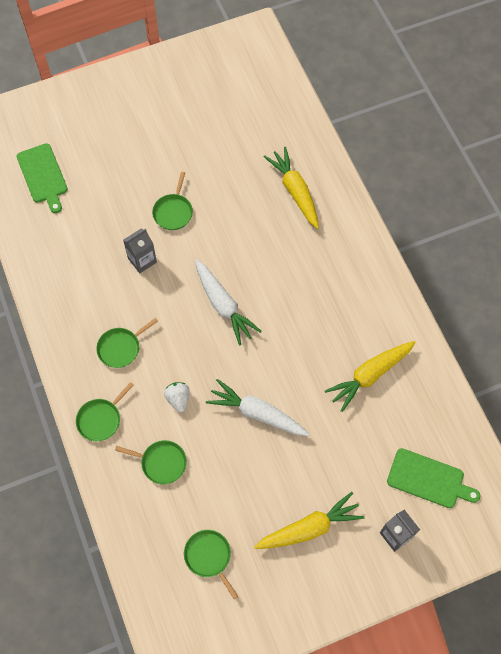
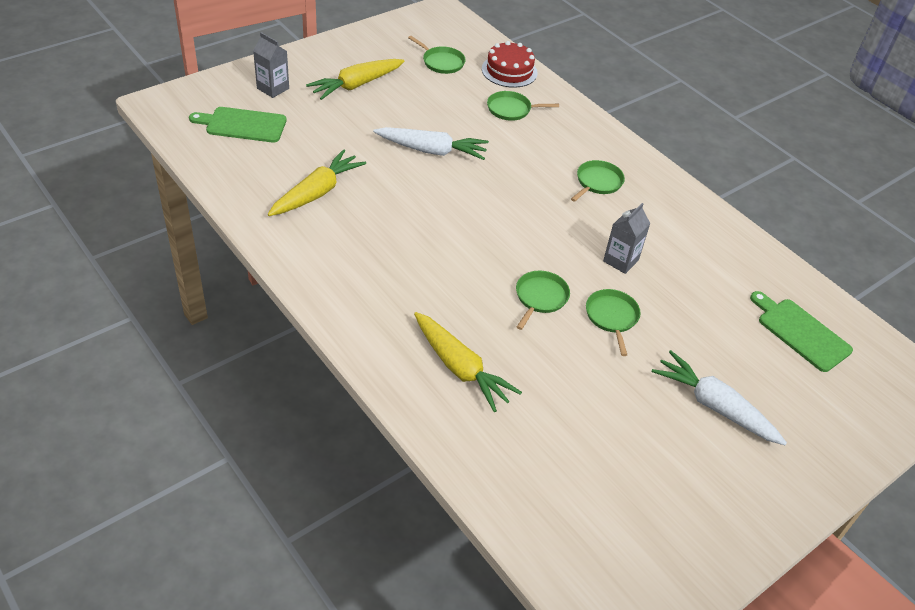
camera: 160 degrees right, 20 degrees down
(101, 419) = (585, 130): green pan -> green pan (540, 298)
(140, 529) = (509, 71): none -> red cake
(178, 399) = (517, 152): white strawberry -> none
(223, 305) = (504, 231): white carrot -> white carrot (714, 406)

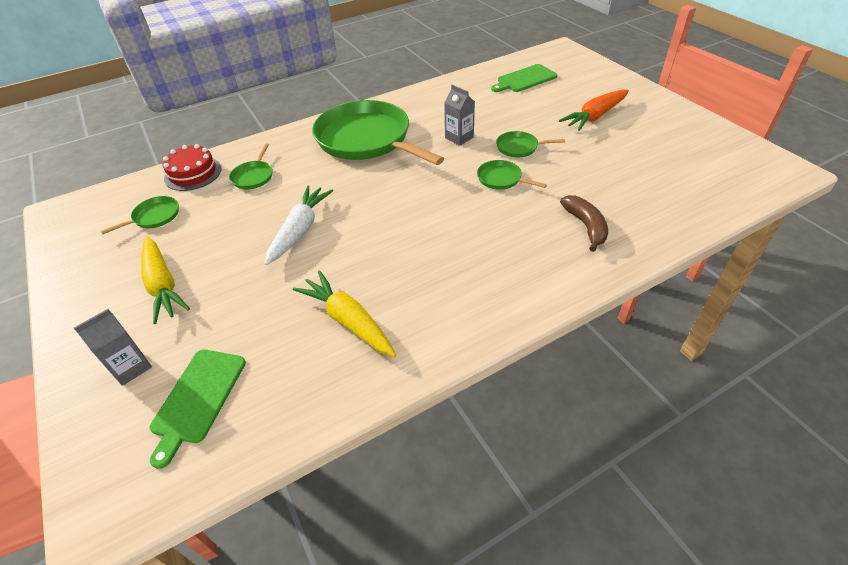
camera: 75 degrees left, 0 degrees up
(460, 368) = (586, 226): yellow carrot -> brown banana
(597, 182) = (367, 139): green pan -> green pan, size x2.42
(714, 406) = (595, 116): white carrot -> orange carrot

